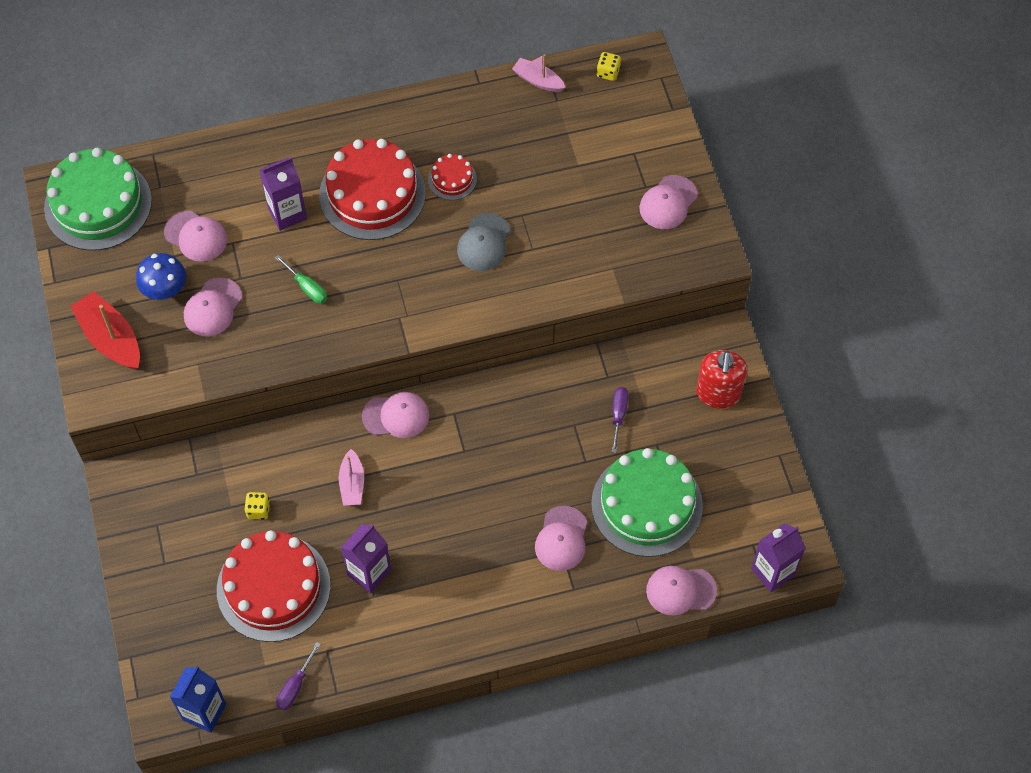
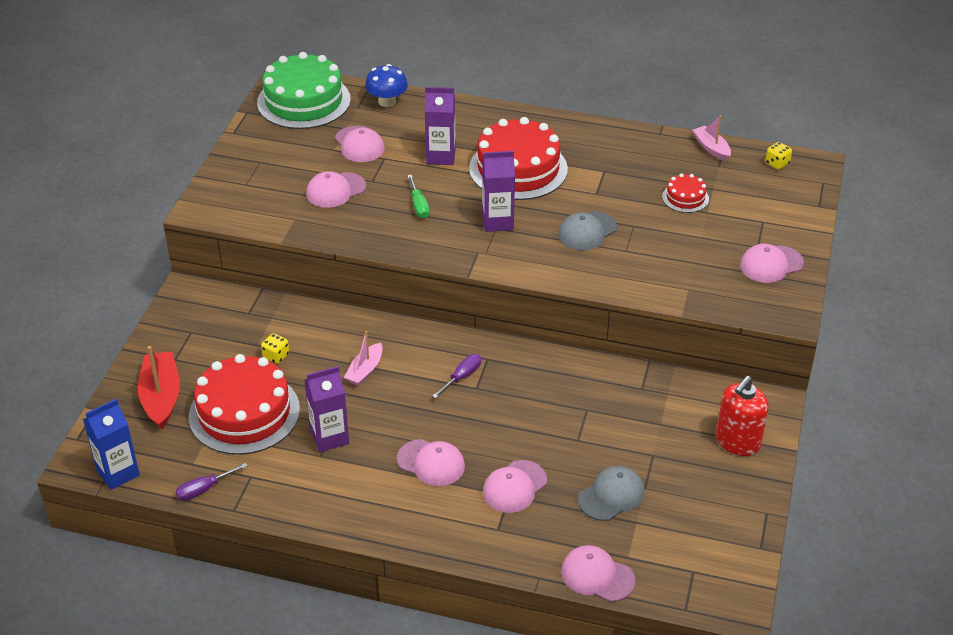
camera: 30 degrees right, 20 degrees down
(111, 339) = (243, 180): red boat -> red boat (161, 397)
(165, 289) = (309, 166): blue mushroom -> blue mushroom (387, 101)
(396, 416) = (437, 340): pink cap -> pink cap (431, 463)
(452, 179) = (591, 183): red cake -> red cake (685, 198)
(618, 415) = (632, 419): purple screwdriver -> purple screwdriver (462, 377)
(646, 504) = (611, 495): green cake -> grey cap
(772, 572) = (698, 602): purple carton -> purple carton (497, 222)

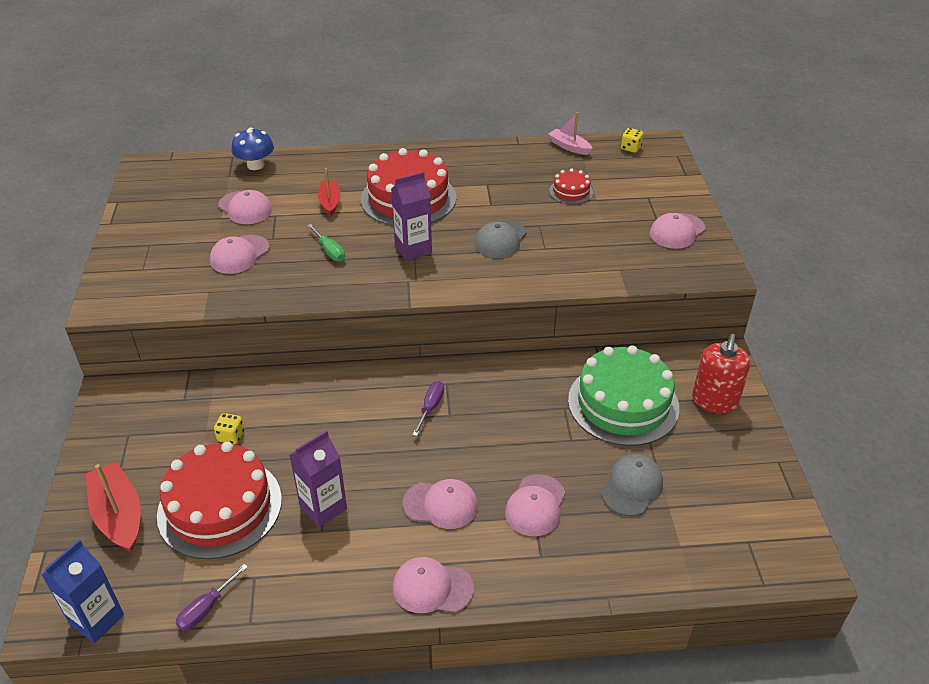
camera: 20 degrees left, 0 degrees up
(304, 101) = (172, 180): green cake -> green cake (623, 403)
(365, 370) = (331, 427): pink boat -> none
(441, 156) = (330, 202): purple carton -> red boat
(597, 576) = (663, 576): pink cap -> pink cap (432, 587)

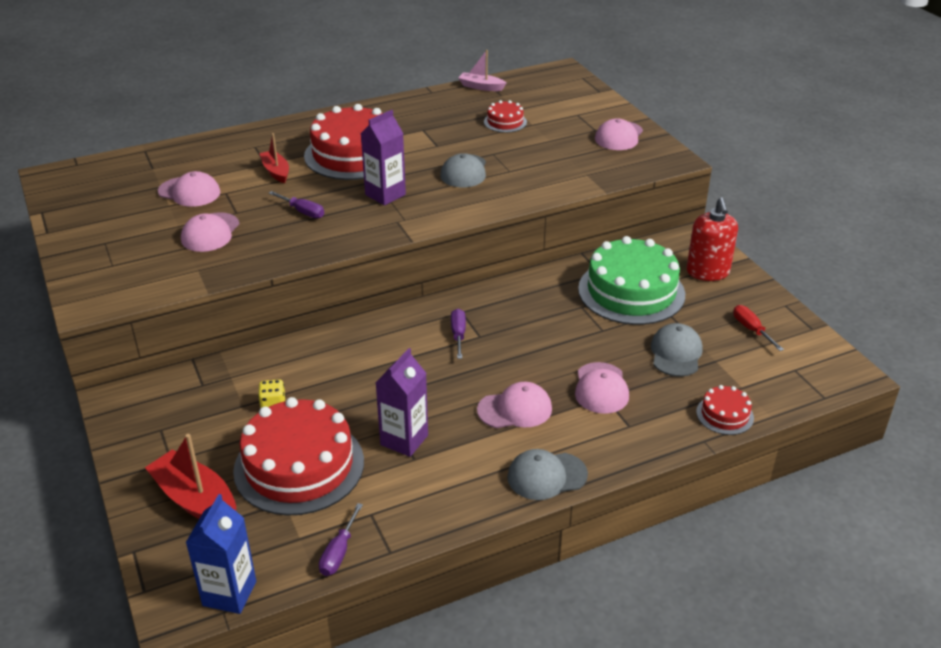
camera: 20 degrees left, 5 degrees down
(255, 165) = (175, 154): blue mushroom -> none
(329, 251) = (303, 212): green screwdriver -> purple screwdriver
(432, 587) = (546, 476): pink cap -> grey cap
(630, 148) = (538, 79): yellow dice -> none
(645, 573) = (724, 415): none -> red cake
(726, 481) = (751, 329): none -> red screwdriver

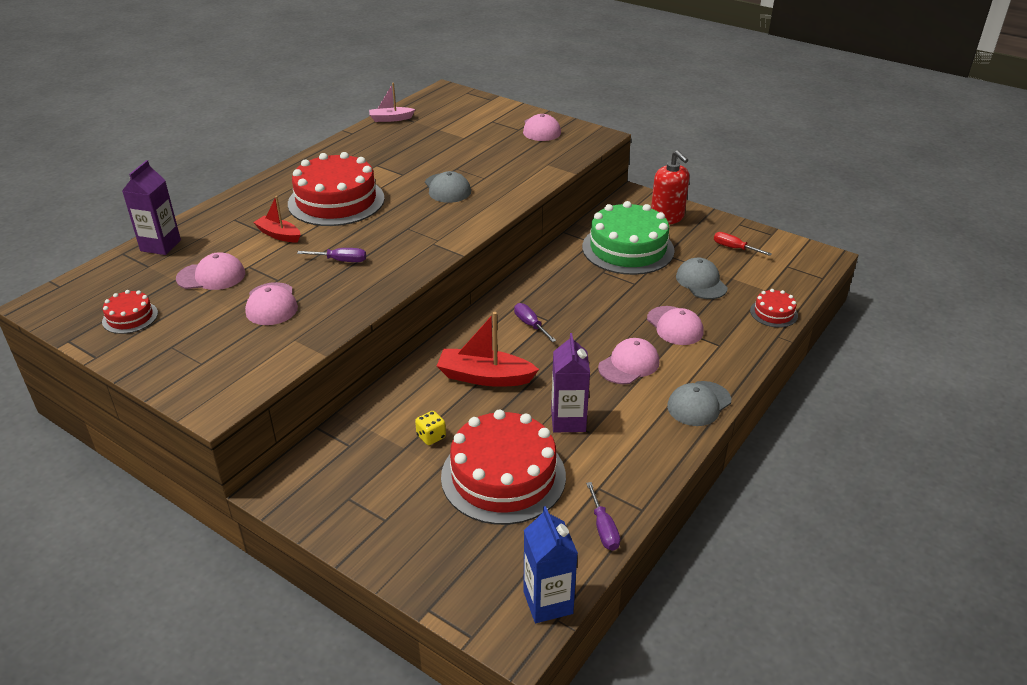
camera: 30 degrees left, 0 degrees up
(196, 500) = (442, 542): red boat -> red boat (485, 377)
(385, 195) = (400, 225): purple carton -> purple carton (160, 245)
(505, 122) = (440, 141): red cake -> red cake (130, 317)

